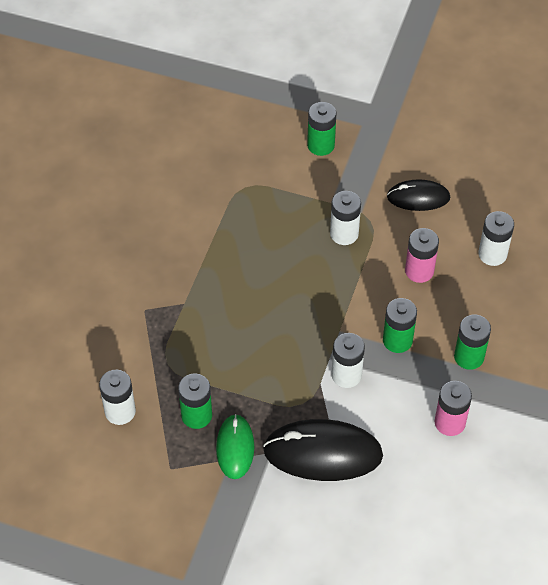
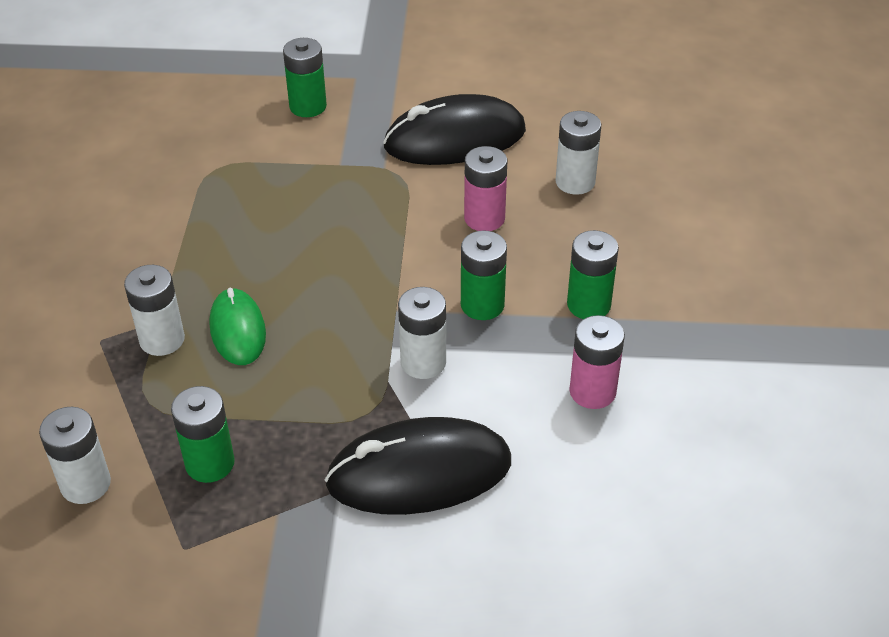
camera: 15 degrees left, 10 degrees down
(235, 448) = (281, 495): green mouse -> green mouse (238, 330)
(344, 234) = (368, 196): white battery -> white battery (162, 339)
(418, 197) = (455, 139): black mouse -> black mouse, size x1.68

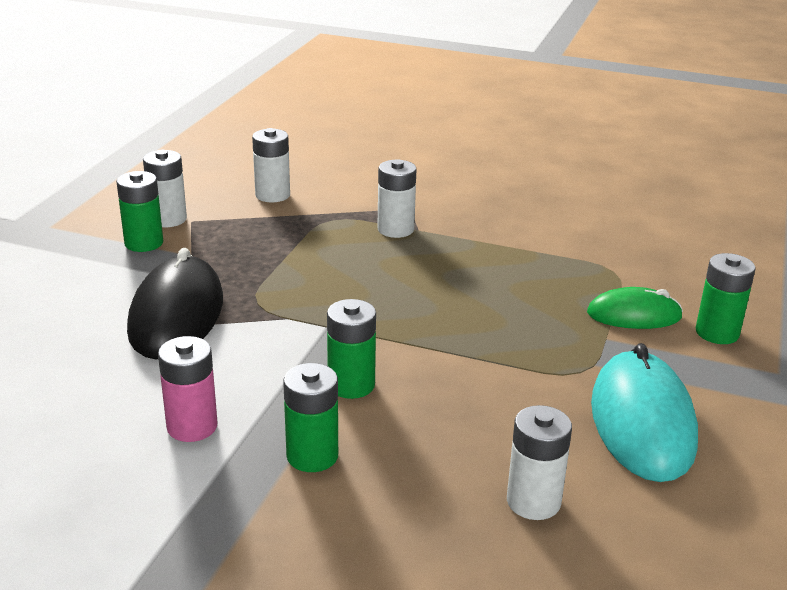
camera: 105 degrees right, 15 degrees down
(210, 463) = (257, 235): green battery -> green battery (144, 243)
(238, 330) = (388, 259): green mouse -> green mouse (634, 315)
(423, 362) = (296, 338): white battery -> white battery (168, 219)
(455, 139) = (642, 422): black mouse -> turquoise mouse
(484, 218) = (486, 414): pink battery -> none

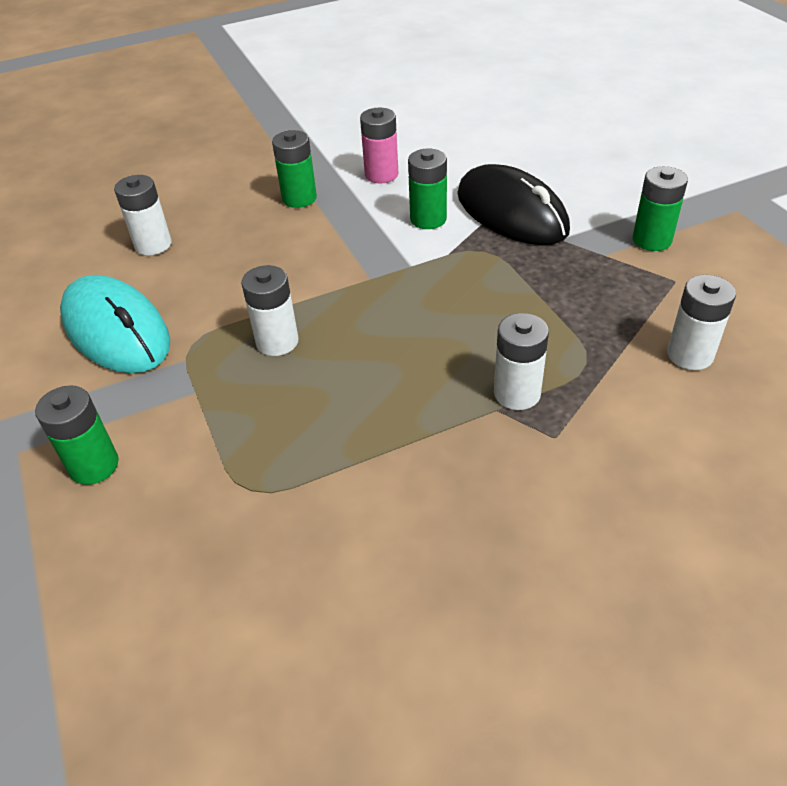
camera: 140 degrees right, 15 degrees up
(168, 219) = (691, 269): white battery -> white battery (277, 342)
(351, 385) = (334, 241): green battery -> green battery (428, 219)
(634, 315) = (187, 435): green mouse -> none

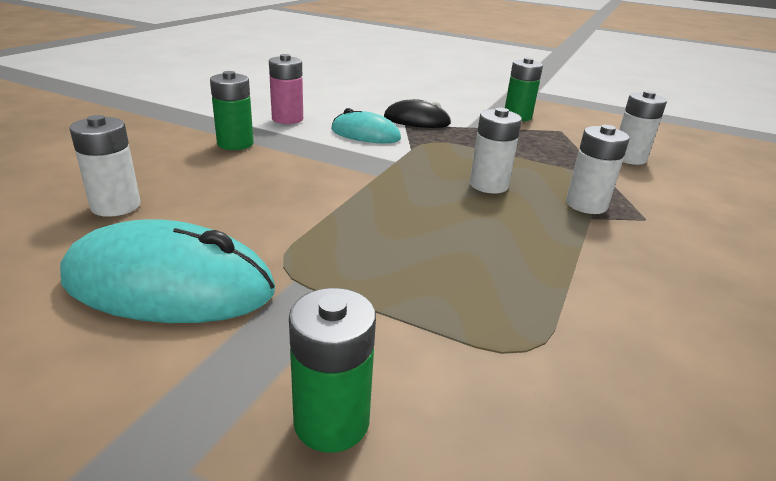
camera: 45 degrees left, 15 degrees down
(277, 342) = (367, 235): white battery -> white battery (488, 185)
(428, 219) = (365, 134): green battery -> turquoise mouse
(511, 213) = (417, 121): black mouse -> black mouse, size x0.60

